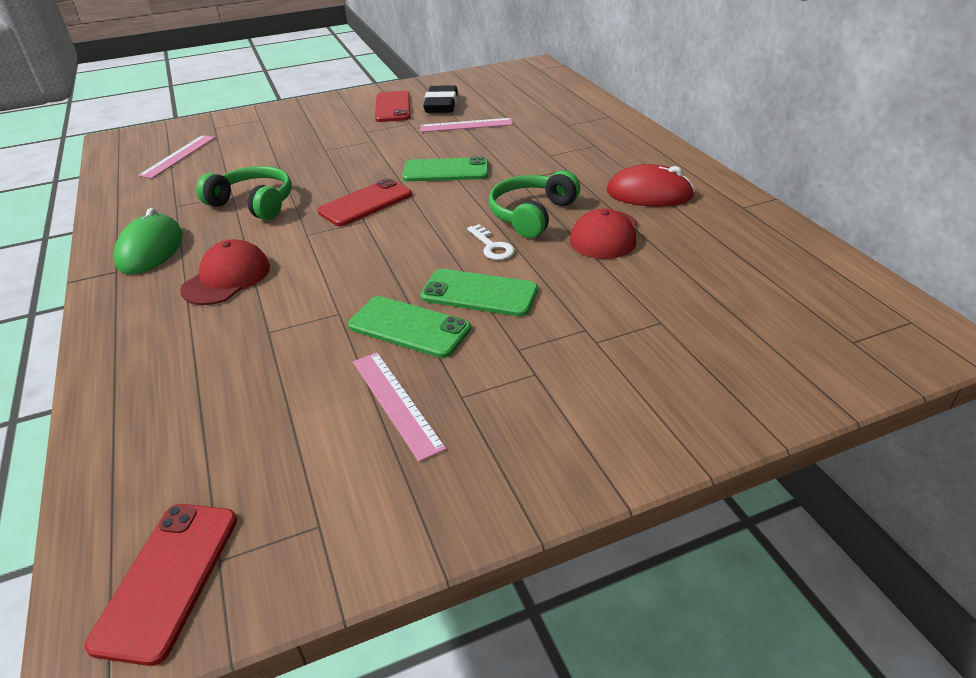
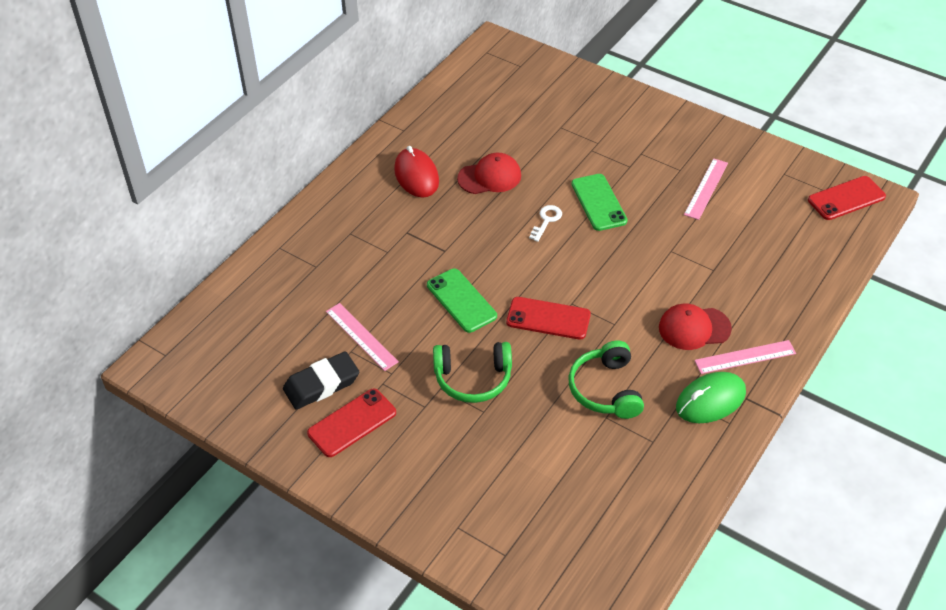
camera: 125 degrees left, 10 degrees up
(178, 156) = (583, 526): pink ruler -> pink ruler (745, 357)
(409, 327) = (653, 214): green phone -> none
(532, 215) = (491, 220): green headphones -> green headphones (473, 378)

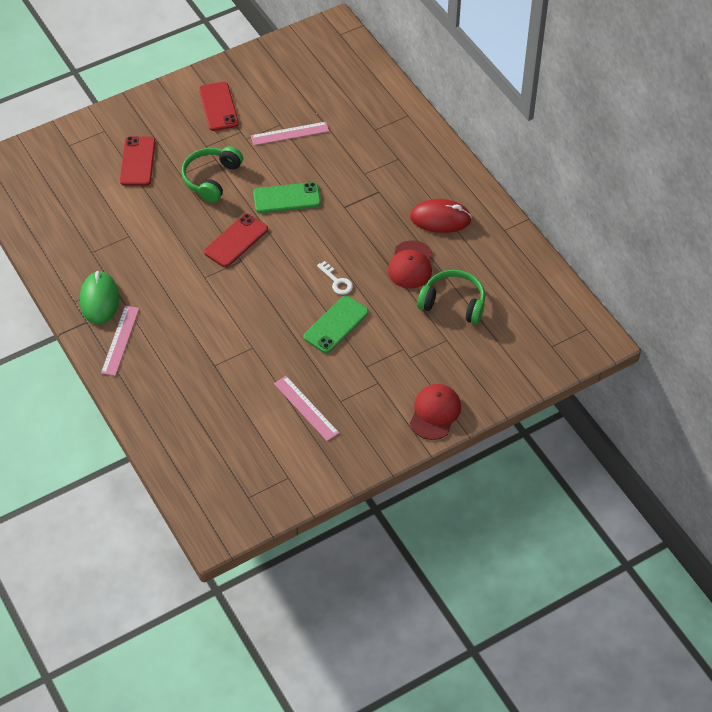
camera: 115 degrees right, 5 degrees up
(321, 384) = (261, 101): black eraser -> none
(599, 202) = (336, 325): green phone -> green phone turned 60 degrees counterclockwise
(606, 389) = (151, 246): green headphones -> green headphones (453, 303)
(694, 328) = (167, 323): red cap -> red cap (435, 413)
(846, 198) = (229, 507): red phone -> red phone (137, 161)

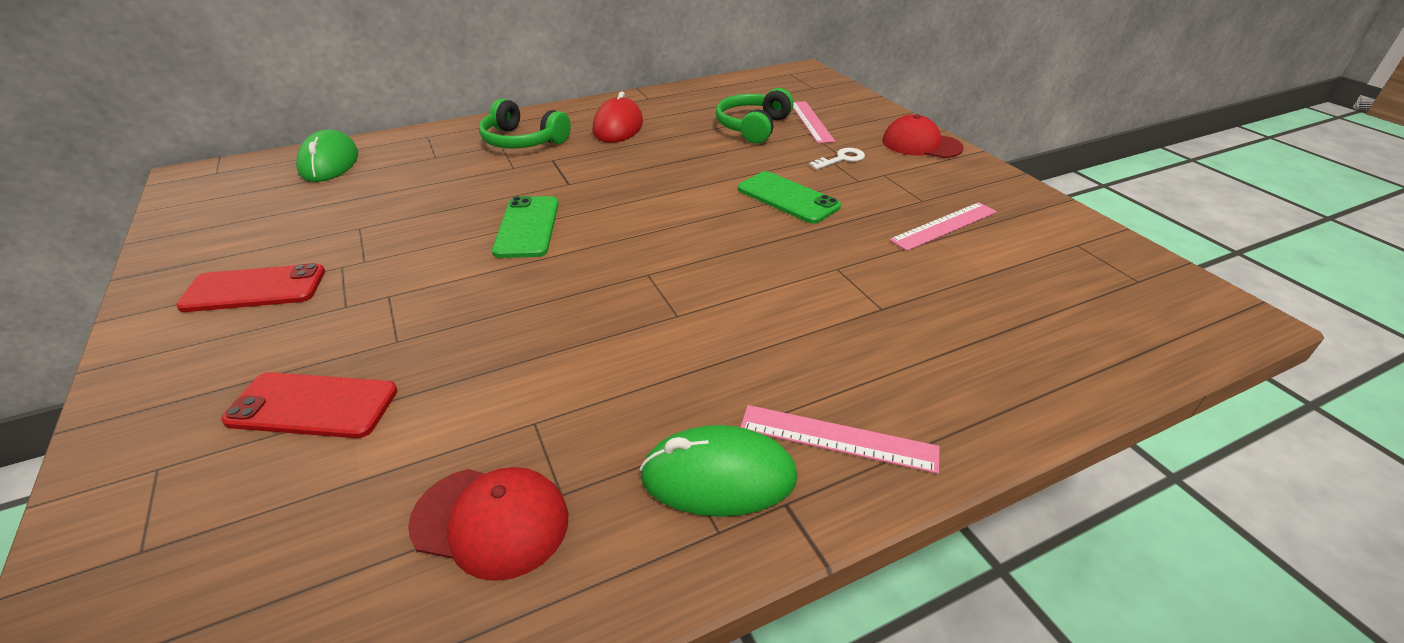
camera: 85 degrees left, 15 degrees down
(211, 178) = (435, 301): green headphones -> green headphones (522, 141)
(236, 240) = (600, 278): red phone -> none
(290, 133) = (387, 220): pink ruler -> pink ruler (811, 121)
(337, 281) = (708, 194): white key -> white key (841, 159)
(359, 80) = (329, 163): none -> green mouse
(410, 265) = (688, 146): red cap -> red cap (491, 521)

